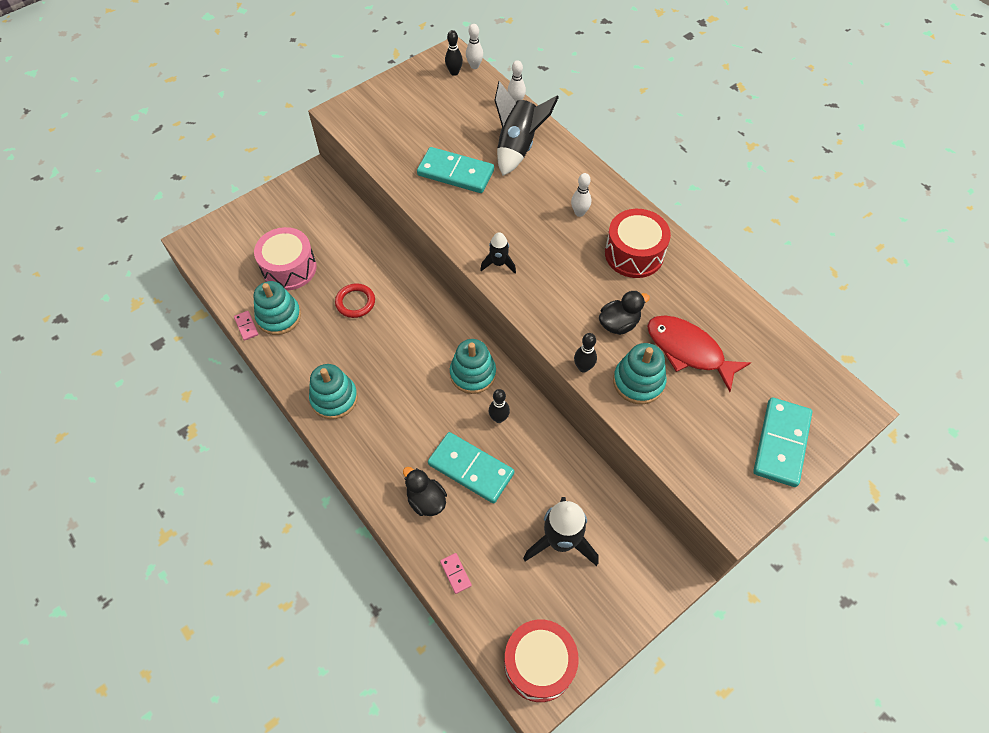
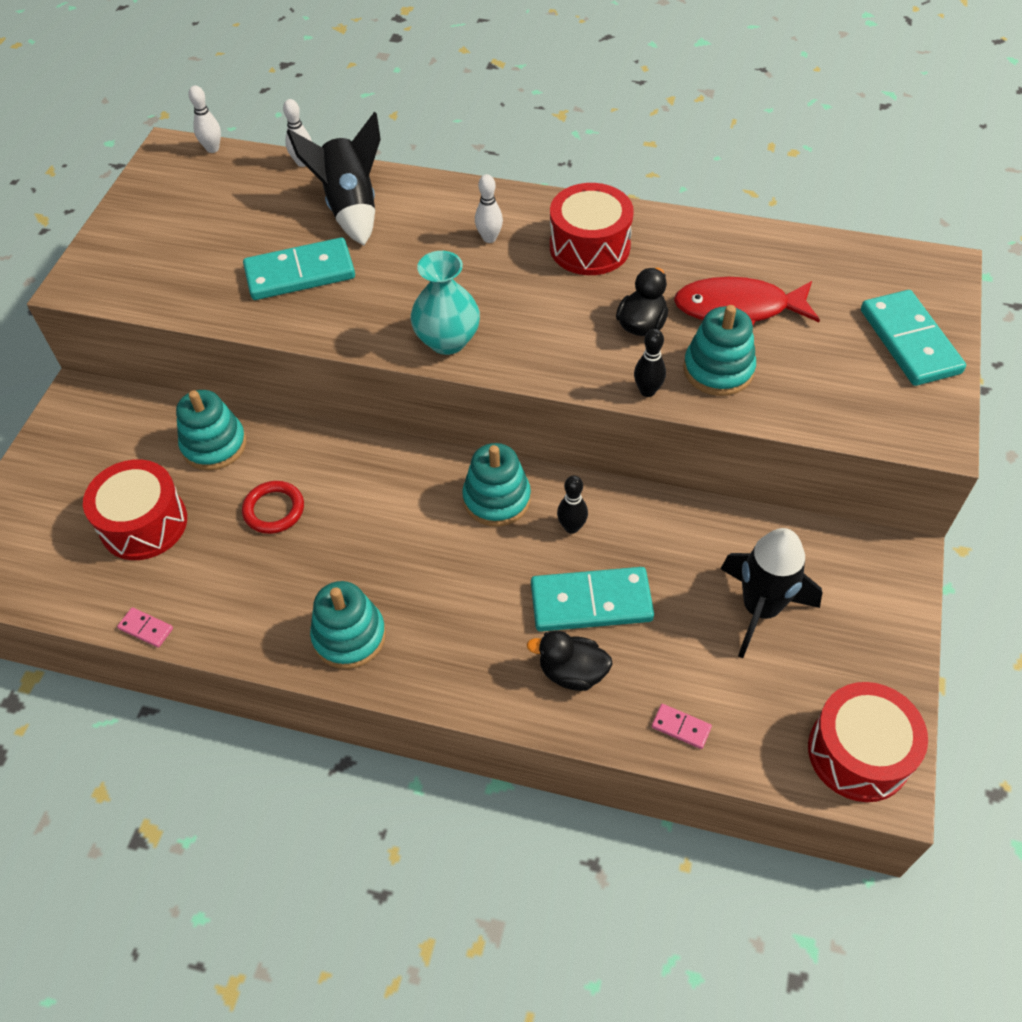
camera: 35 degrees left, 5 degrees down
(279, 316) = (183, 589): turquoise stacking toy -> turquoise stacking toy (214, 445)
(289, 268) = (144, 523): pink drum -> red drum
(454, 72) = (192, 167): black bowling pin -> none
(498, 263) = (447, 340): black rocket -> turquoise vase

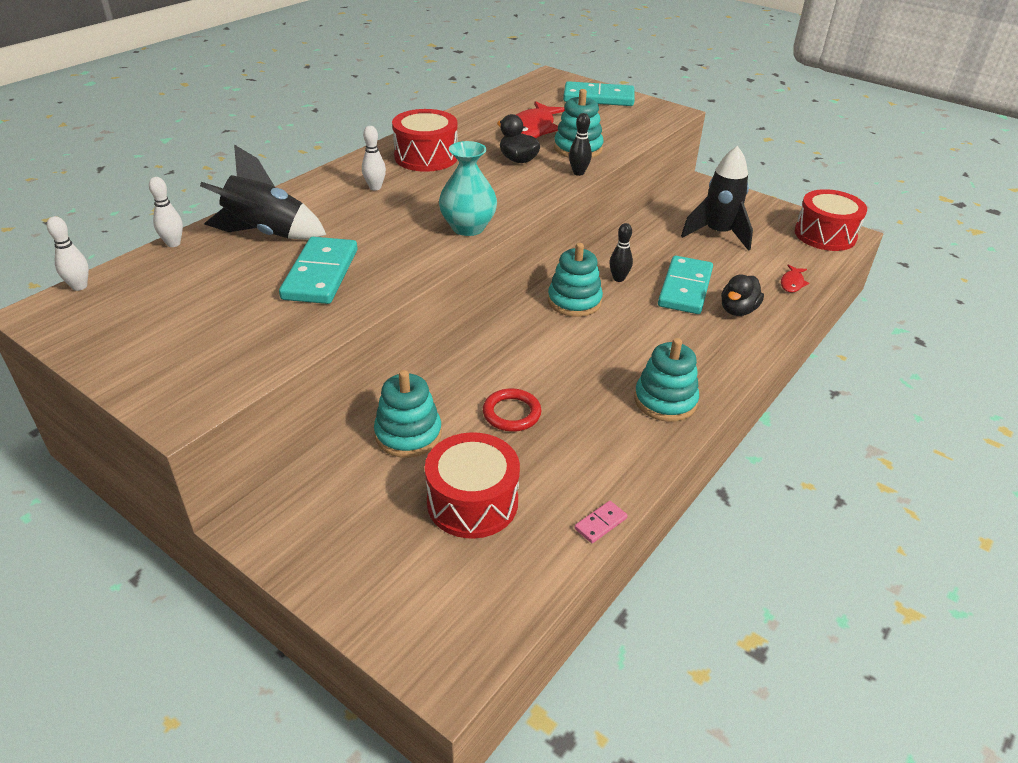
camera: 70 degrees left, 15 degrees down
(681, 727) = (792, 283): pink domino -> red fish

